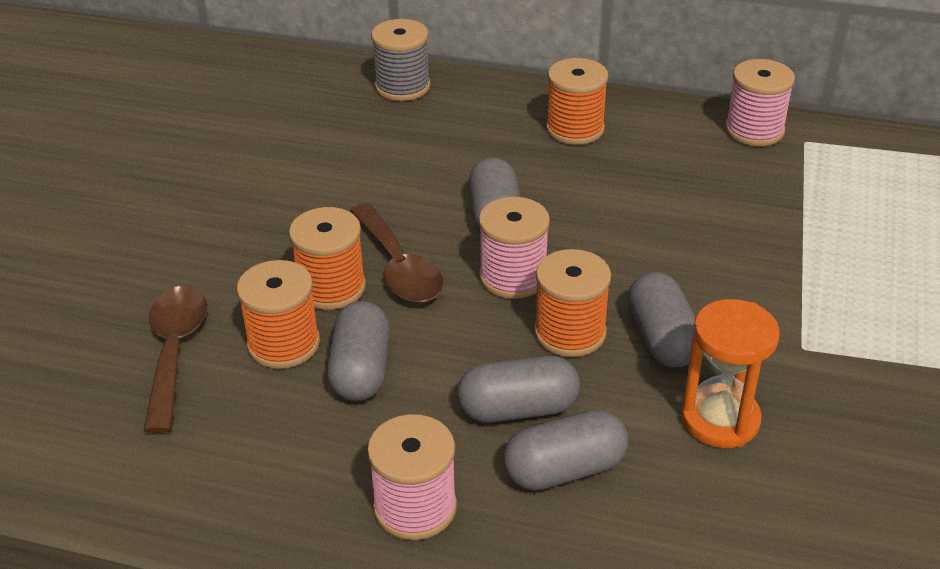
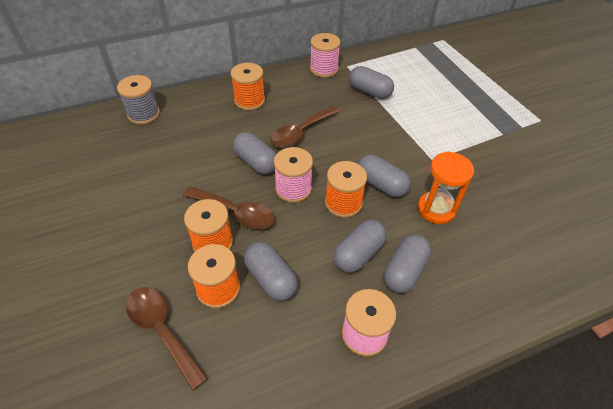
camera: 40 degrees left, 10 degrees up
(608, 207) = (300, 132): none -> brown spoon
(802, 197) = (369, 92): none -> grey capsule

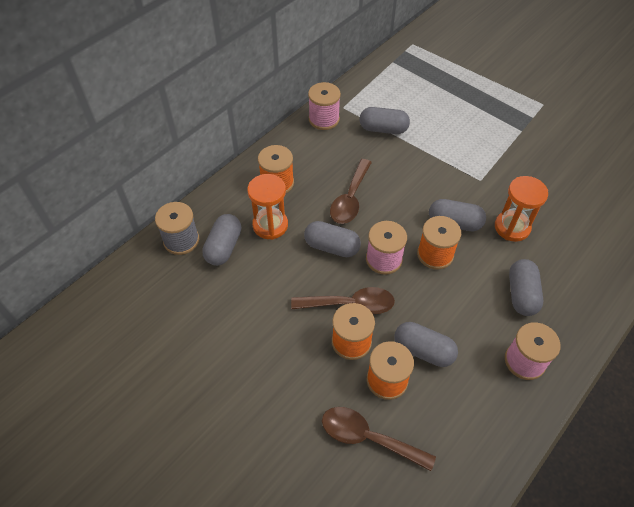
camera: 25 degrees left, 5 degrees up
(219, 128) = (270, 225): none -> orange hourglass
(358, 254) = (477, 296): grey capsule -> grey capsule (224, 247)

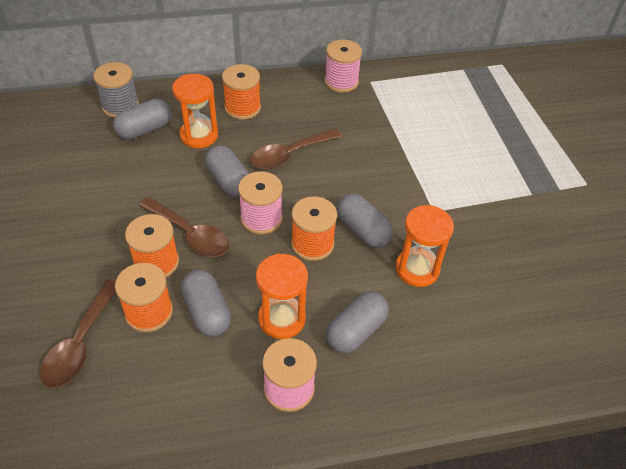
camera: 35 degrees right, 5 degrees down
(368, 437) = (80, 343): brown spoon -> brown spoon turned 135 degrees counterclockwise
(383, 129) = (387, 117): grey capsule -> none
(472, 319) = (281, 319): none -> orange hourglass

